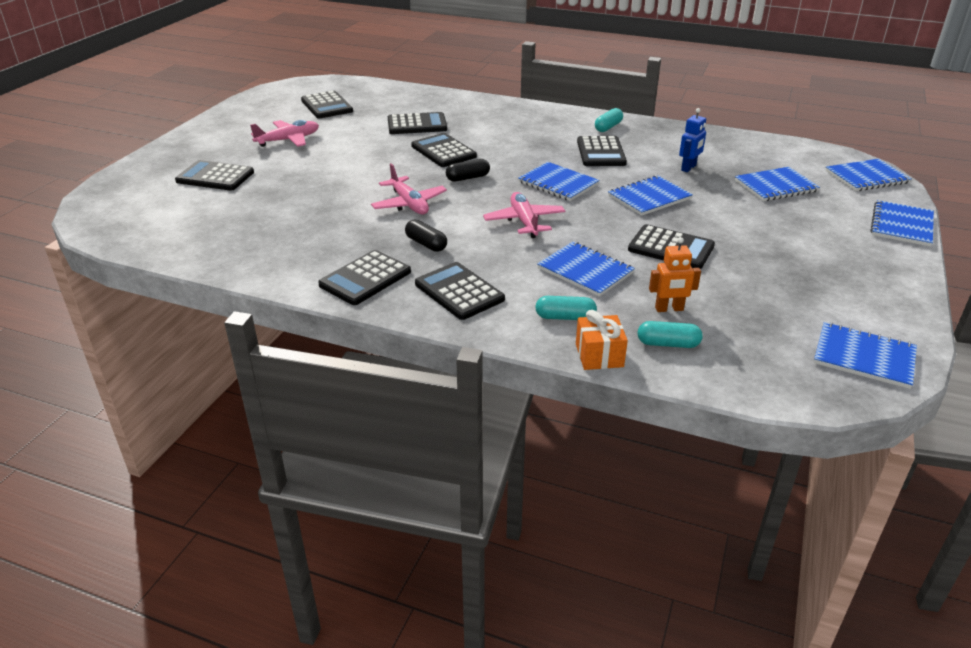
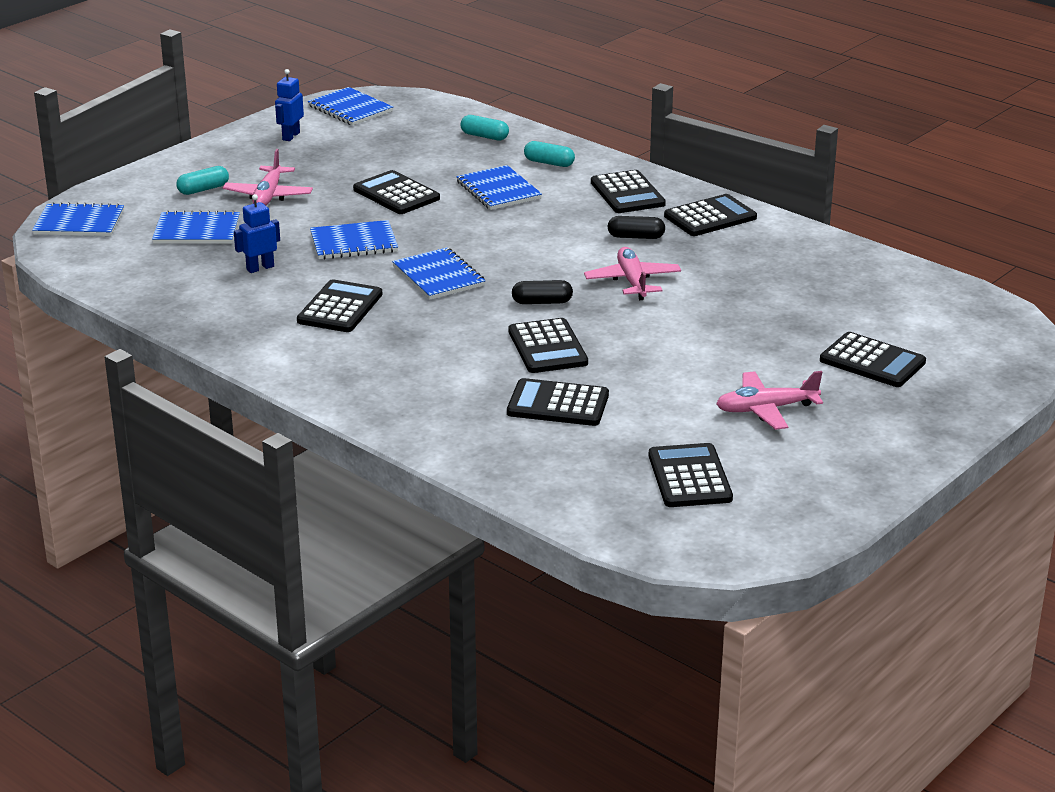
camera: 160 degrees left, 5 degrees down
(426, 244) = (636, 237): black capsule -> black capsule turned 60 degrees counterclockwise
(524, 221) = (517, 241): pink plane -> pink plane (268, 196)
(599, 355) = (544, 139): orange gift -> none
(608, 127) = (281, 346): turquoise capsule -> turquoise capsule (203, 189)
(669, 309) = (457, 154): orange robot -> none
(860, 298) = (290, 136): none -> blue robot
(902, 225) = (144, 175): blue notebook -> none

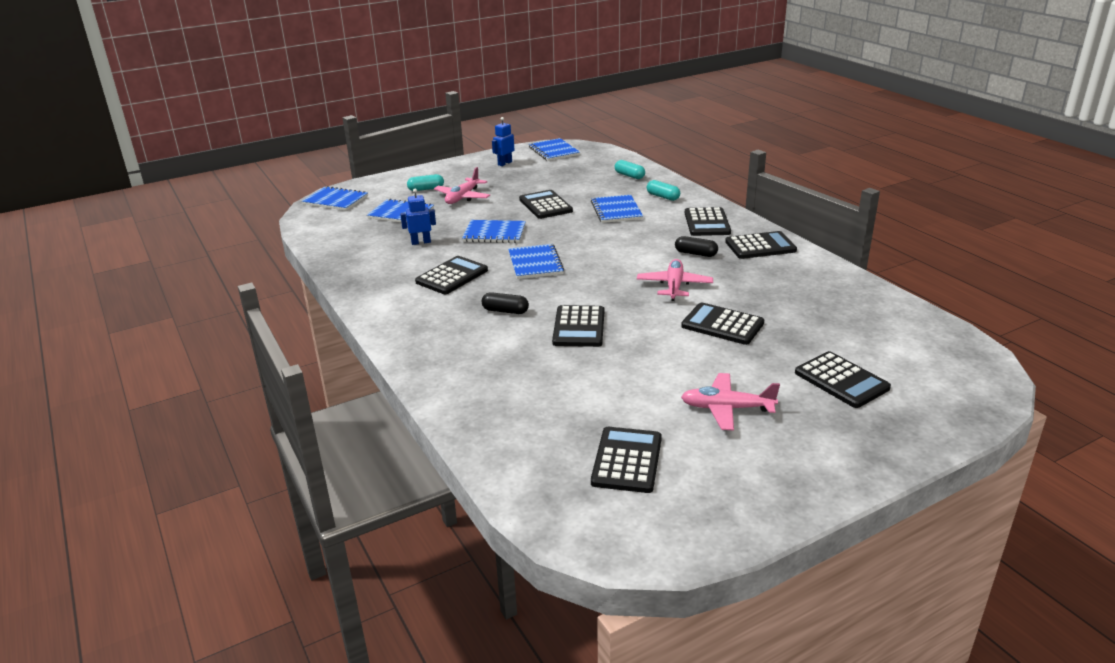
camera: 20 degrees right, 0 degrees up
(542, 302) = (597, 292): black capsule -> black capsule (505, 311)
(558, 404) = (557, 375): black calculator -> black calculator (722, 325)

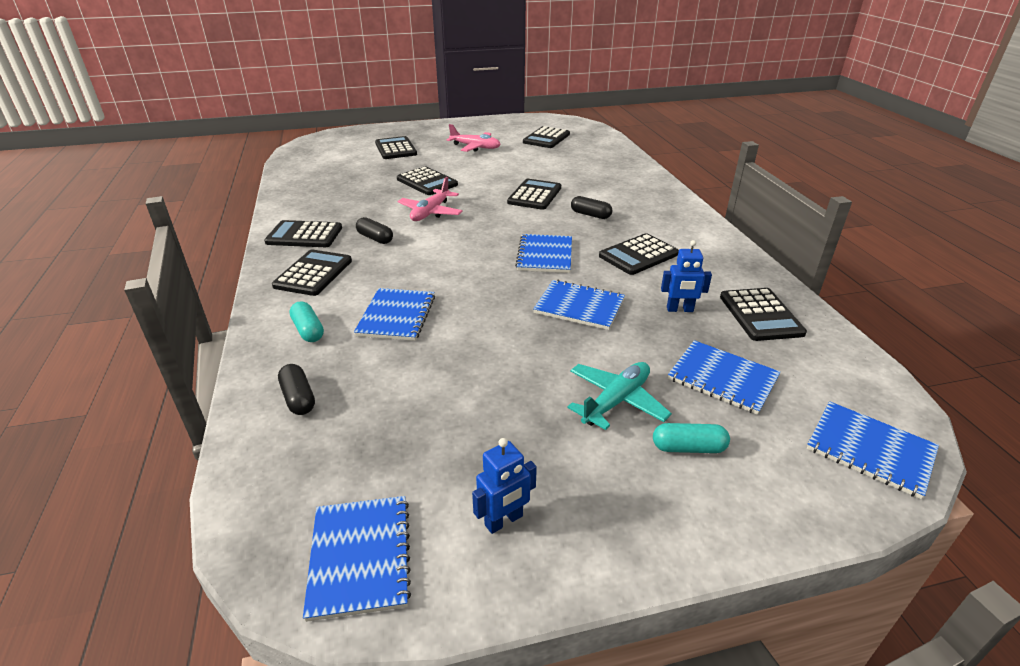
camera: 165 degrees left, 5 degrees up
(462, 197) = (616, 401): pink plane -> turquoise plane
(545, 205) = (487, 348): black calculator -> black calculator (760, 315)
(629, 176) = (298, 398): turquoise capsule -> black capsule

